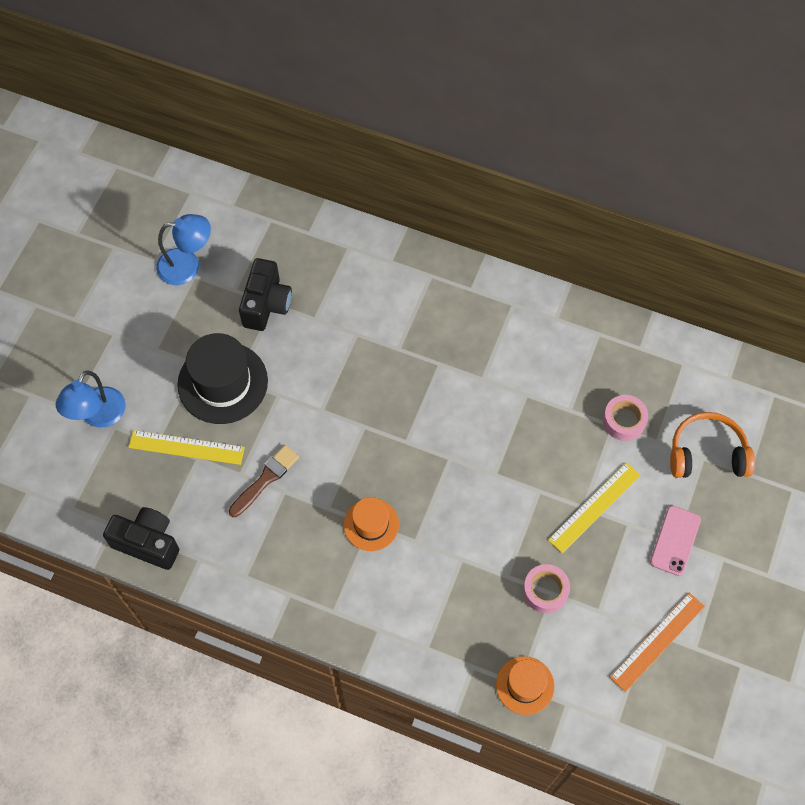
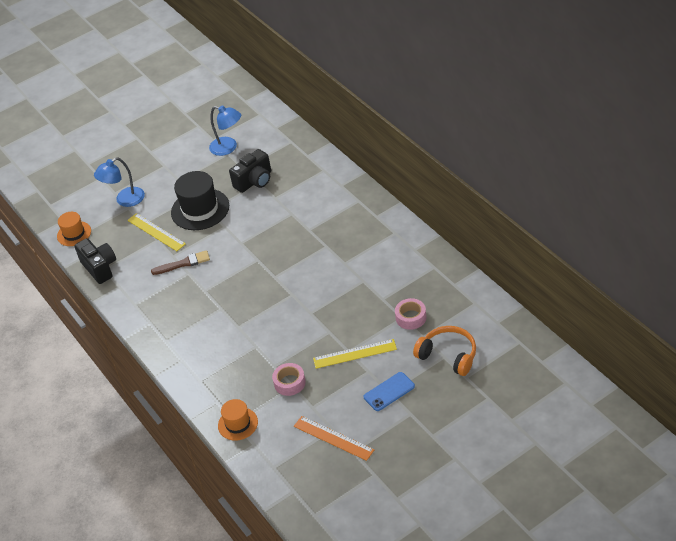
camera: 40 degrees right, 20 degrees down
(371, 524) = (221, 308): orange hat -> orange hat (74, 234)
(657, 641) = (333, 438): orange ruler -> orange ruler turned 45 degrees clockwise
(675, 540) = (389, 392): pink phone -> blue phone

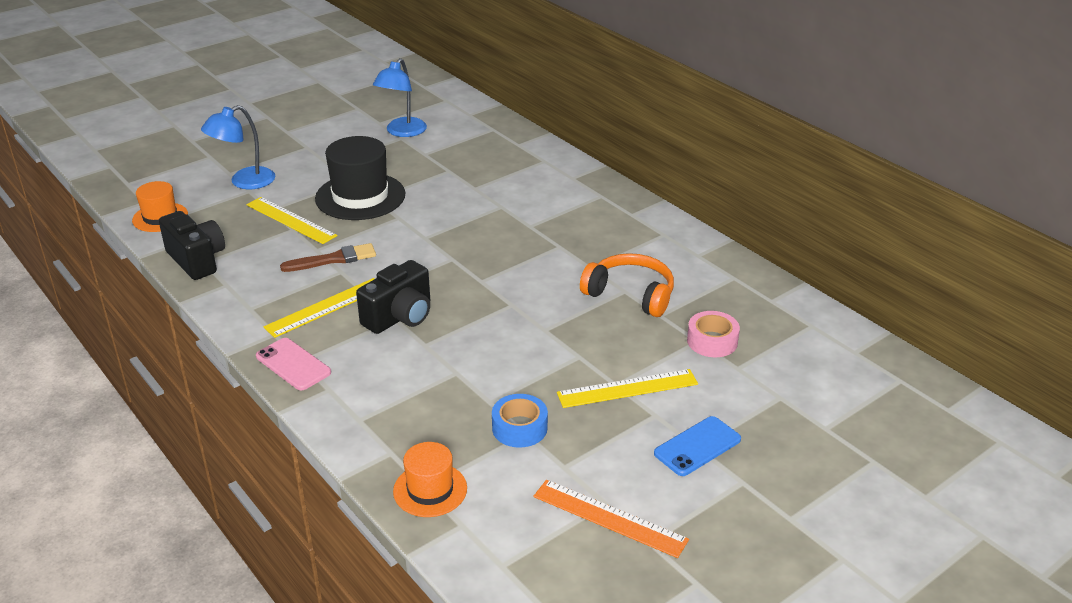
camera: 10 degrees left, 10 degrees down
(161, 344) = (293, 364): none -> pink phone
(179, 301) = (326, 307): none -> yellow ruler
(228, 148) = (402, 132): blue lamp -> blue lamp turned 90 degrees clockwise
(254, 181) = (442, 168): black camera -> black camera (400, 317)
(289, 383) = (519, 428): pink tape -> blue tape
(448, 355) = (787, 396): orange headphones -> orange headphones (630, 294)

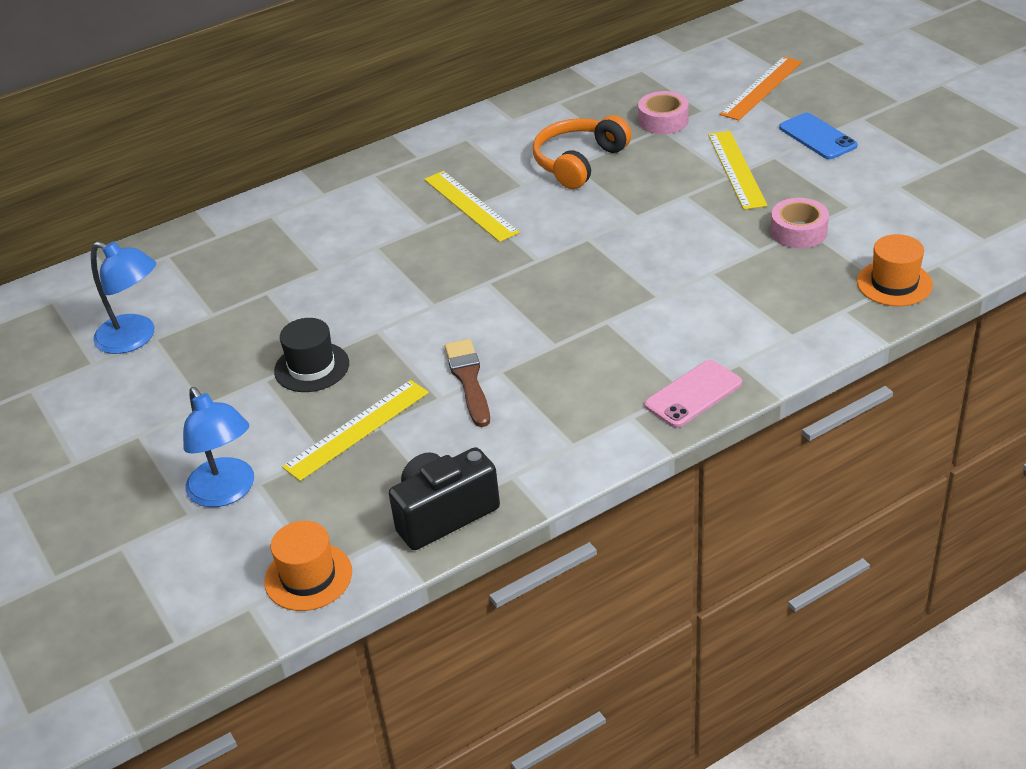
camera: 80 degrees left, 5 degrees up
(326, 307) = (577, 378): yellow ruler -> yellow ruler (470, 206)
(360, 196) = (311, 367): black hat -> black hat, size x0.59
(400, 317) = (603, 317): black camera -> none
(519, 428) = (798, 231): blue tape -> pink tape
(609, 518) = (915, 184): orange ruler -> orange ruler (761, 88)

